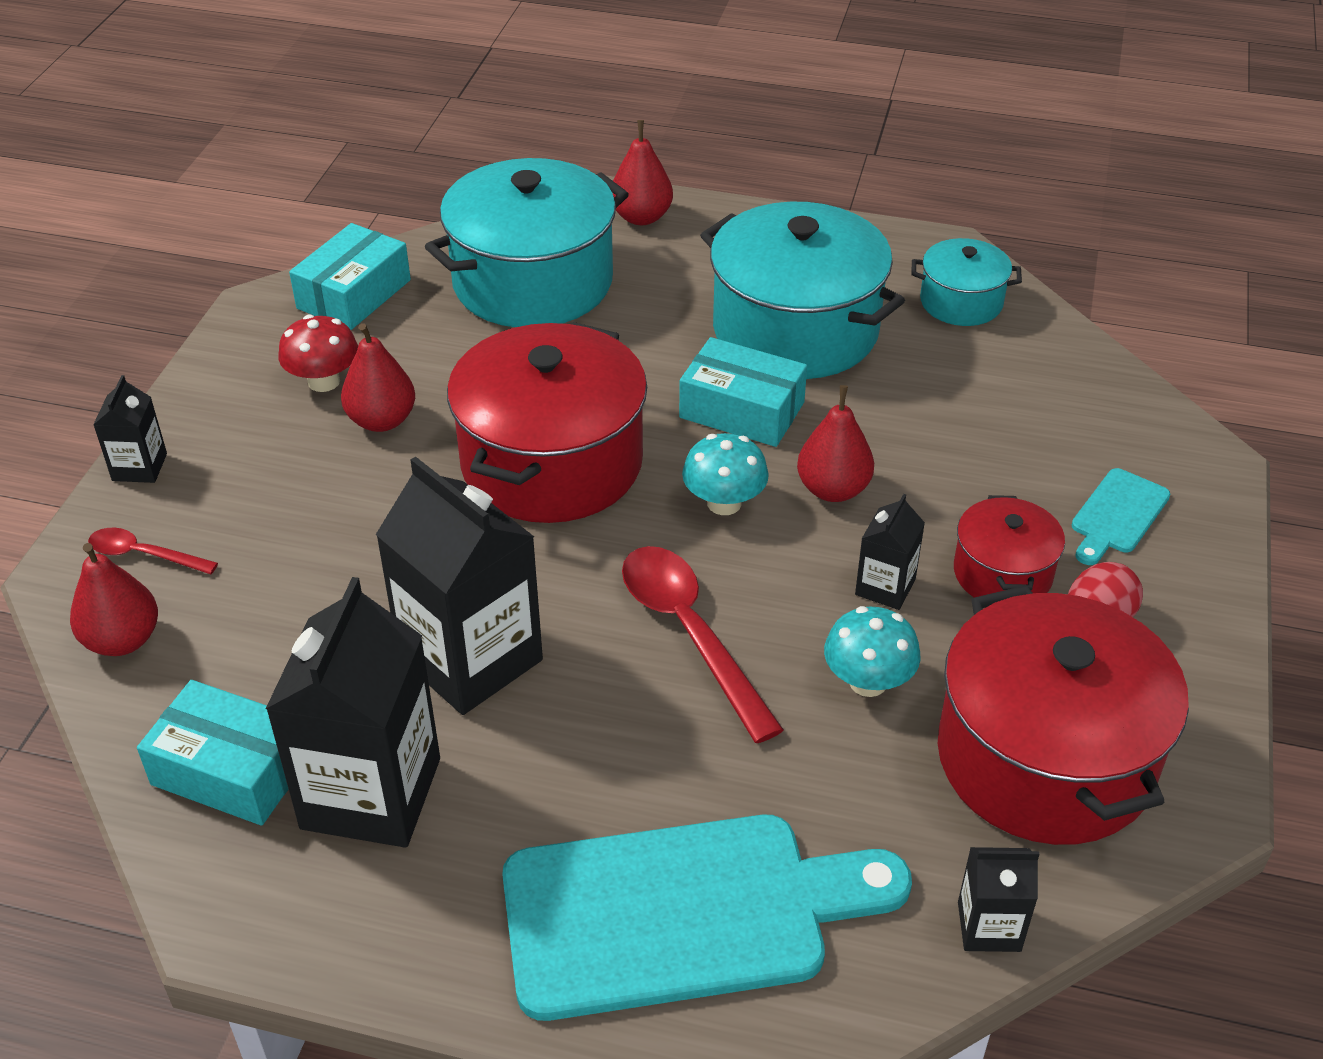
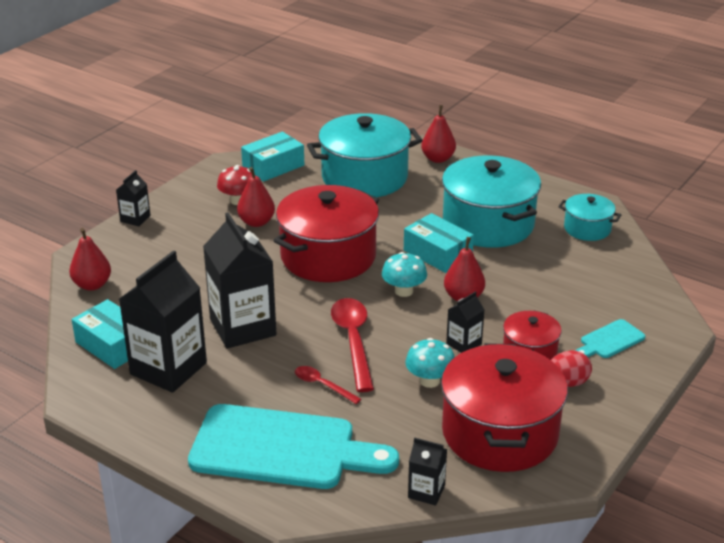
camera: 20 degrees right, 10 degrees down
(144, 555) = (119, 254): red spoon -> red spoon (322, 385)

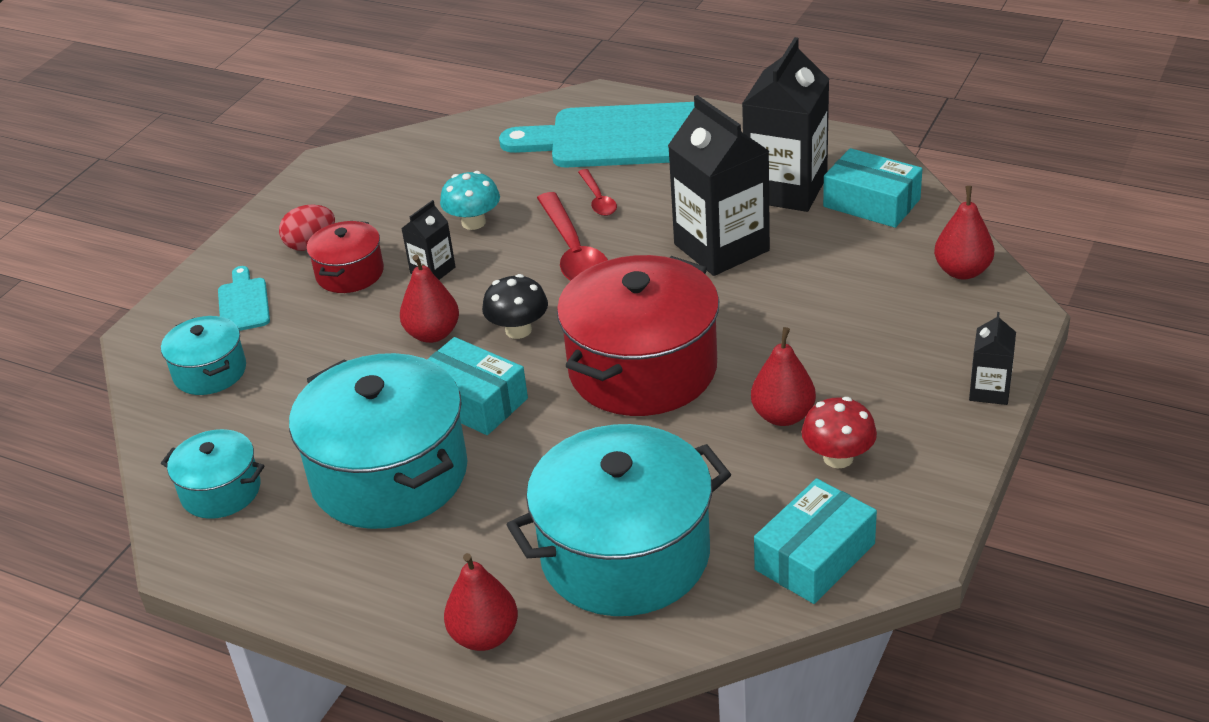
camera: 175 degrees right, 5 degrees up
(322, 385) = (598, 199): red spoon -> red spoon turned 45 degrees clockwise
(404, 291) = (518, 330): turquoise mushroom -> black mushroom
(426, 492) = (470, 127): black carton -> none
(499, 433) = (395, 184): red pot -> none
(610, 340) = (243, 303): turquoise cutting board -> turquoise cutting board turned 60 degrees counterclockwise
(618, 294) = (210, 372): none -> turquoise pot

